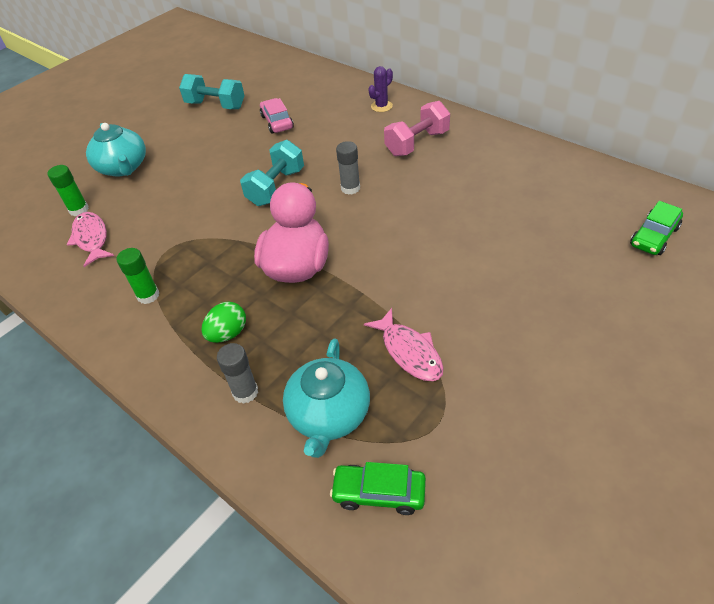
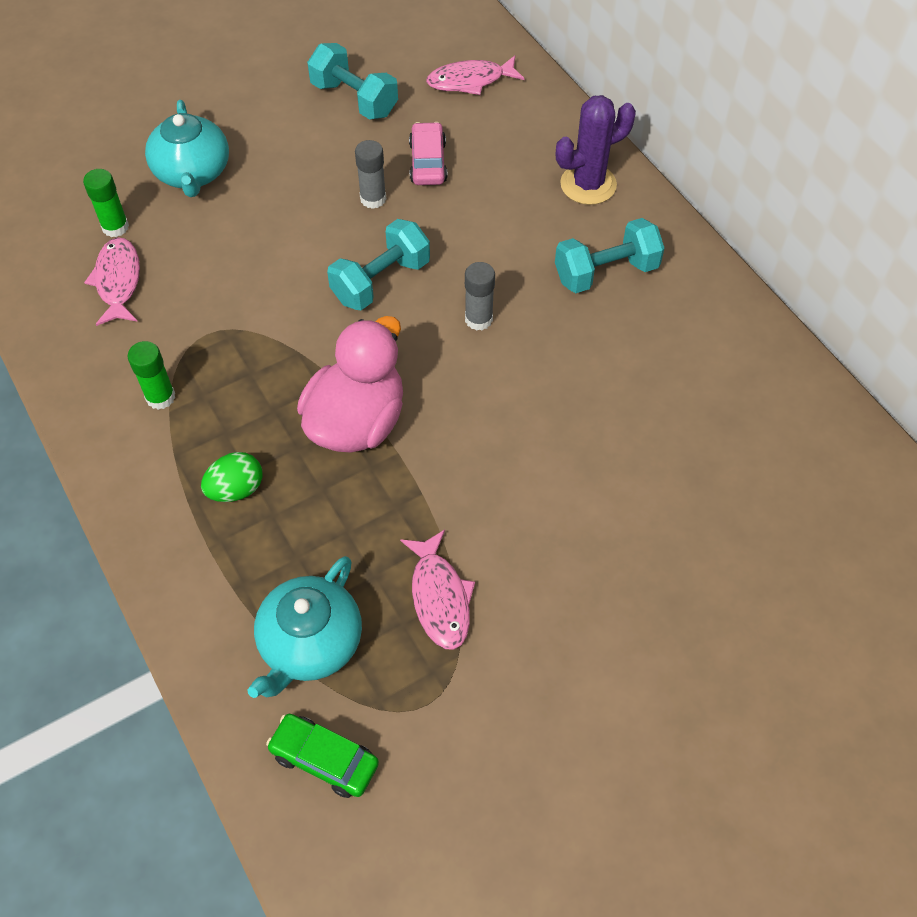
camera: 15 degrees right, 10 degrees up
(245, 392) = (227, 577): grey glue stick -> grey glue stick (373, 199)
(284, 79) = (470, 81): none -> pink fish
(381, 106) = (588, 184): purple cactus -> purple cactus, size x1.67
(417, 143) = (606, 272): pink dumbbell -> turquoise dumbbell
(654, 236) = (844, 549): green car -> none

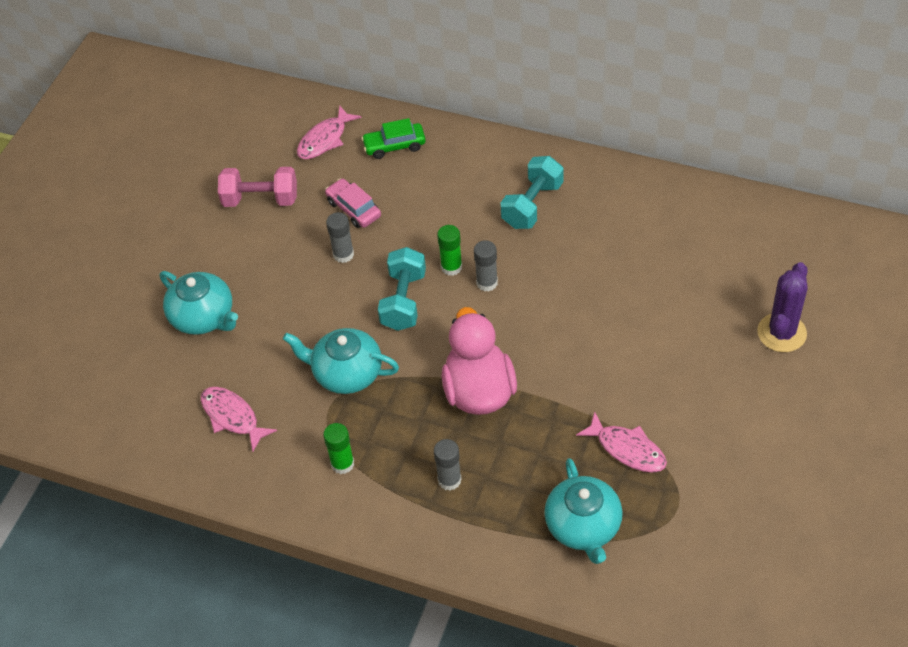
camera: 35 degrees left, 5 degrees down
(115, 227) = (190, 386): green glue stick -> green glue stick (451, 267)
(236, 489) = (449, 480): green egg -> grey glue stick
(256, 313) = (346, 373): none -> turquoise teapot
(324, 759) = (654, 576): green car -> green car (394, 146)
(354, 99) = (260, 199): turquoise dumbbell -> pink dumbbell
(588, 184) = (468, 159): purple cactus -> purple cactus (781, 333)

